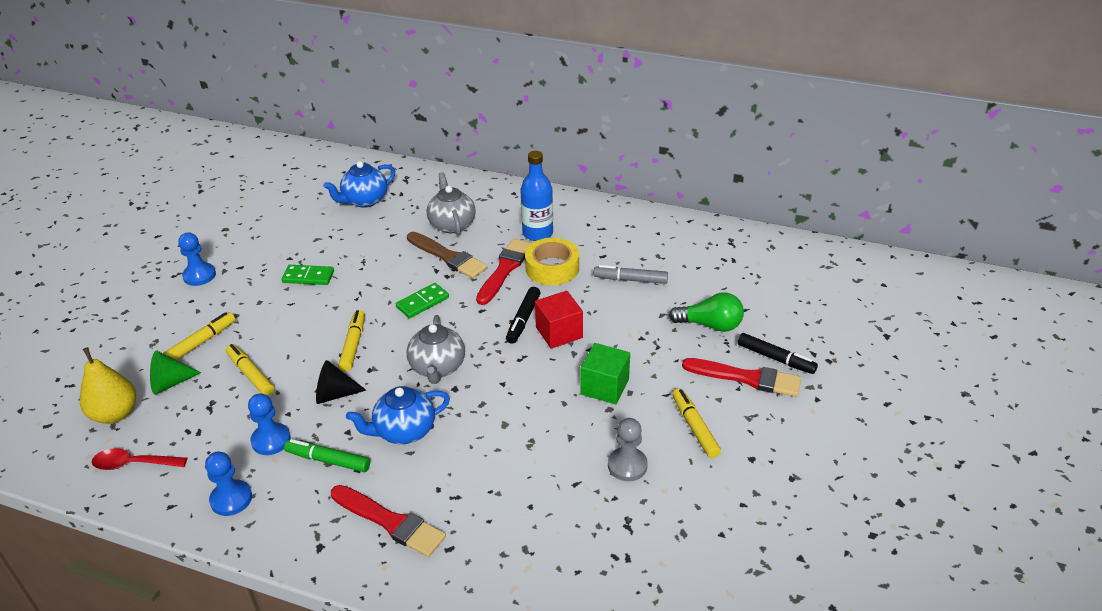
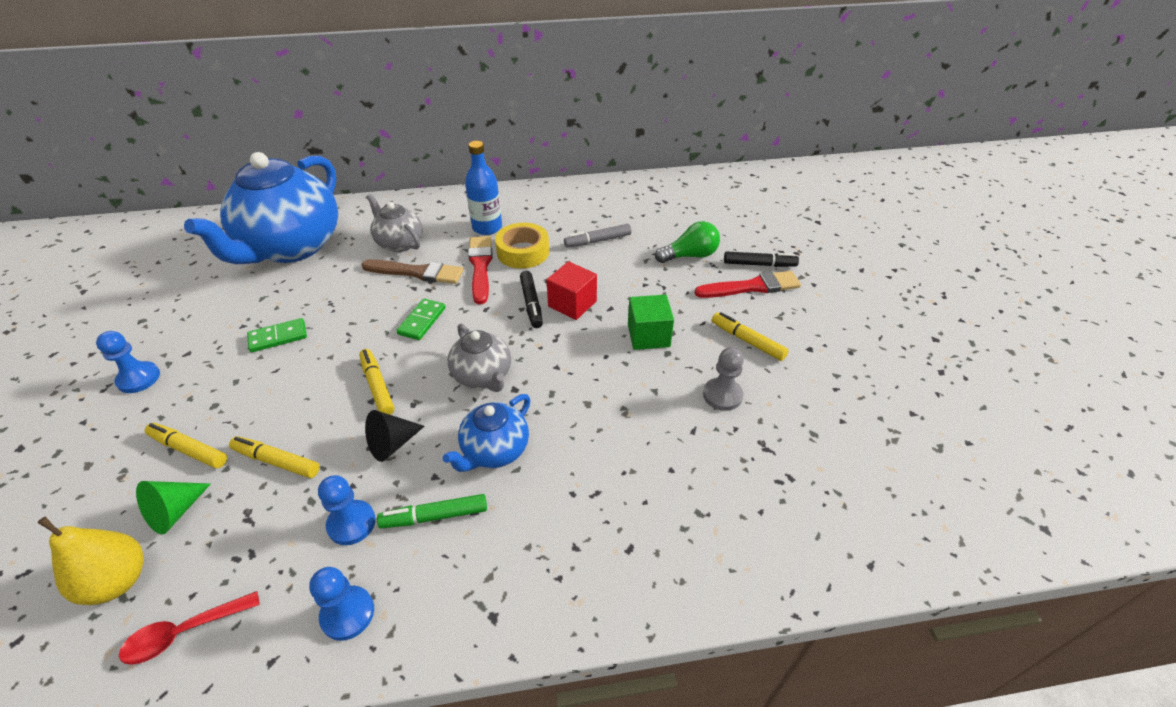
camera: 30 degrees left, 5 degrees up
(201, 342) = (189, 450): yellow marker -> yellow marker turned 75 degrees counterclockwise
(364, 200) = (291, 247): blue teapot -> blue teapot, size x2.09
(390, 522) = (550, 550): red brush -> none

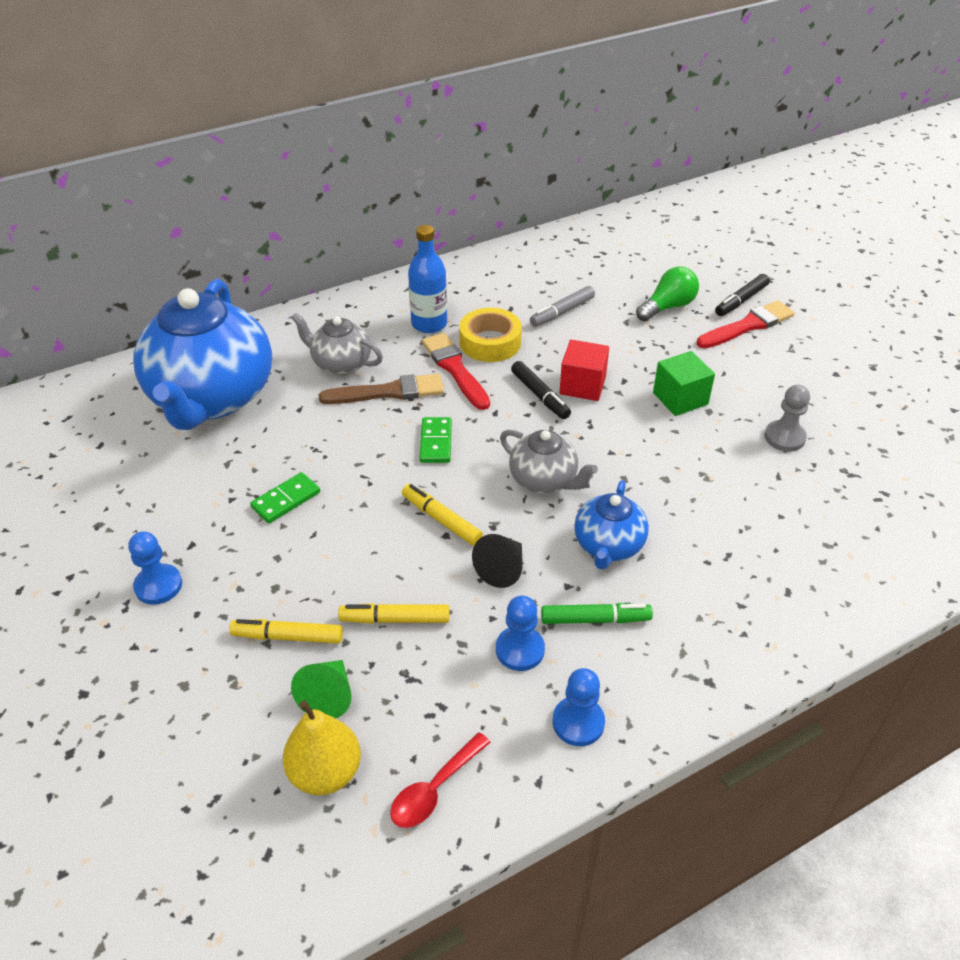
camera: 20 degrees left, 0 degrees up
(435, 516) = (595, 619): green marker -> green marker turned 150 degrees counterclockwise
(747, 341) = (776, 380): yellow marker -> none
(759, 264) = (741, 301): black marker -> black marker turned 150 degrees clockwise

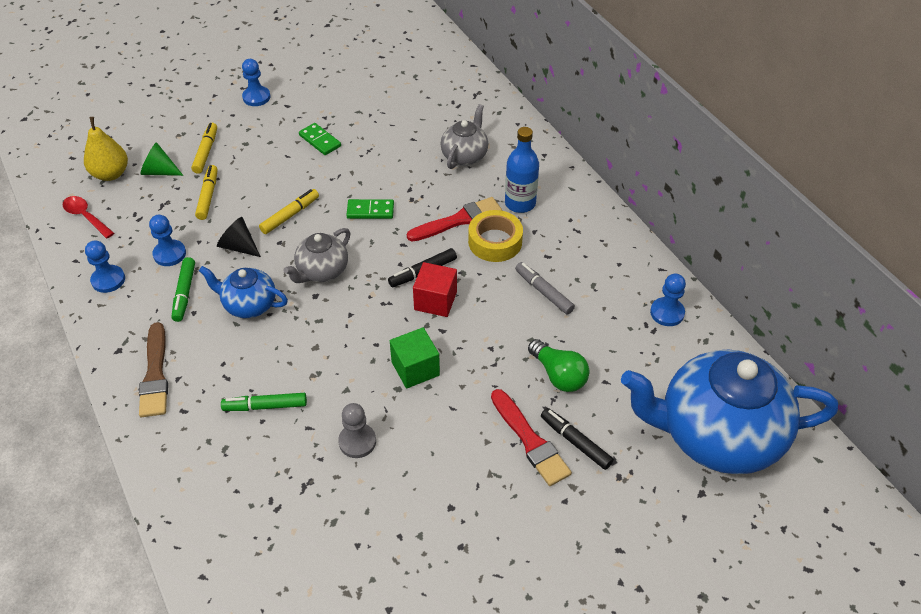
camera: 90 degrees right, 5 degrees up
(212, 398) = (425, 97): blue teapot -> blue teapot (716, 435)
(388, 392) = (430, 183): brown brush -> brown brush (155, 375)
(581, 244) = (667, 313): none -> blue pawn
(761, 514) = (265, 406): none -> green marker

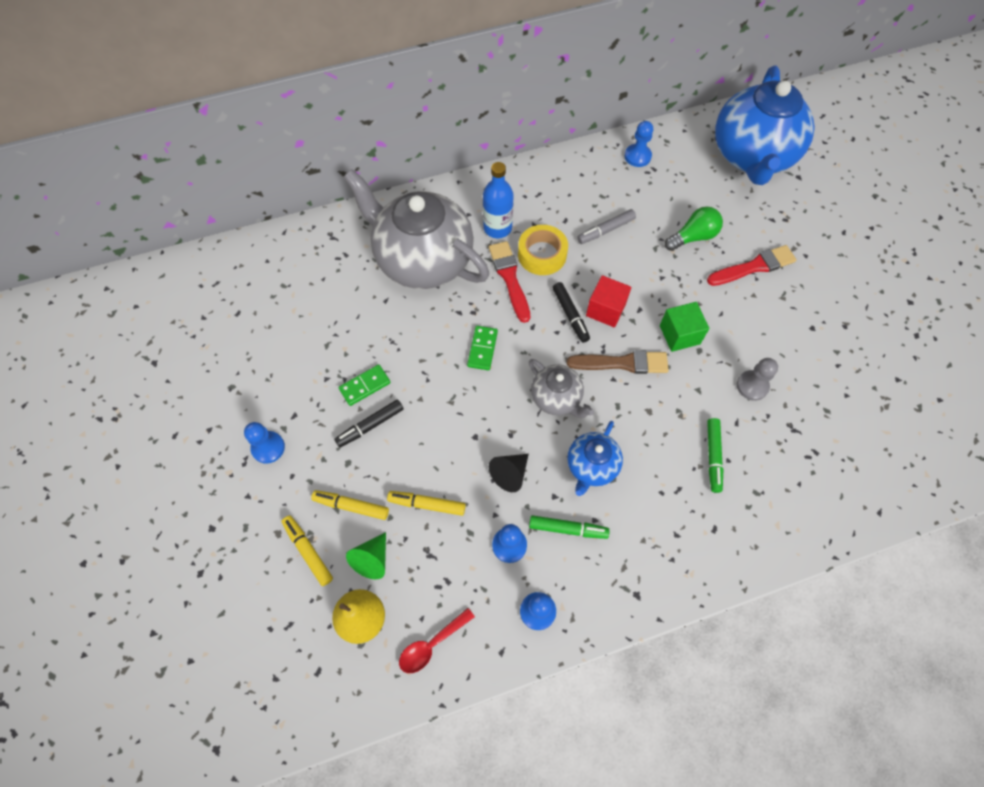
camera: 80 degrees left, 15 degrees up
(155, 375) = (671, 556): brown brush -> brown brush (622, 363)
(290, 215) = (474, 422): yellow marker -> yellow marker (308, 551)
(465, 156) = (422, 260): grey teapot -> grey teapot, size x2.09
(575, 442) = (756, 239): black marker -> black marker (370, 426)

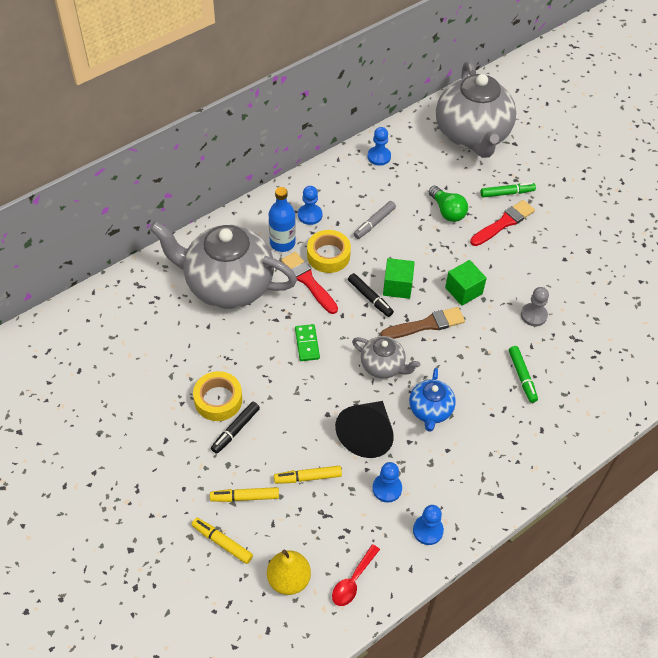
camera: 20 degrees left, 10 degrees down
(268, 448) = (153, 472): blue pawn -> blue pawn (310, 215)
(365, 386) = (218, 400): green domino -> yellow tape
(372, 560) = (279, 533): green cone -> none
(510, 474) = (367, 435): black cone -> black cone, size x1.72
(568, 529) = (429, 463): green marker -> green marker (507, 193)
(605, 310) = (397, 286): red cube -> green cube
(693, 237) = (447, 211): green light bulb -> green light bulb turned 105 degrees clockwise
(752, 156) = (472, 135): blue teapot -> grey teapot

